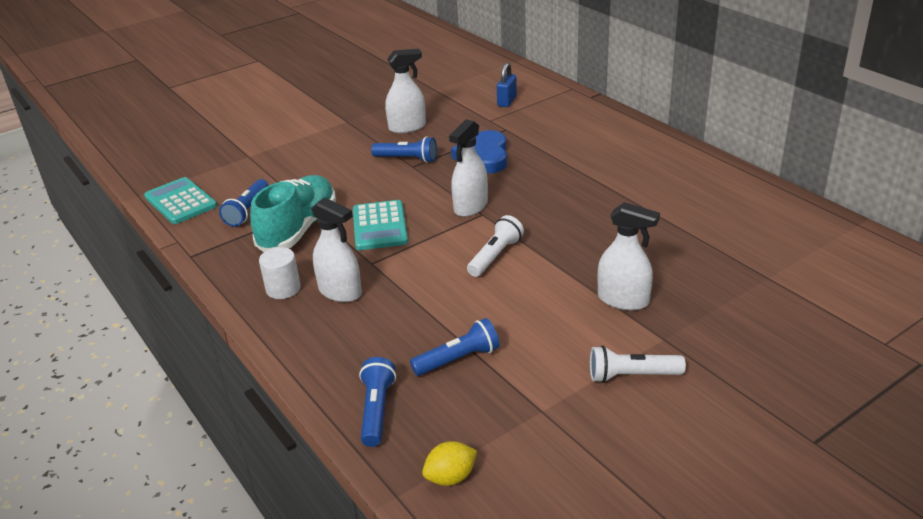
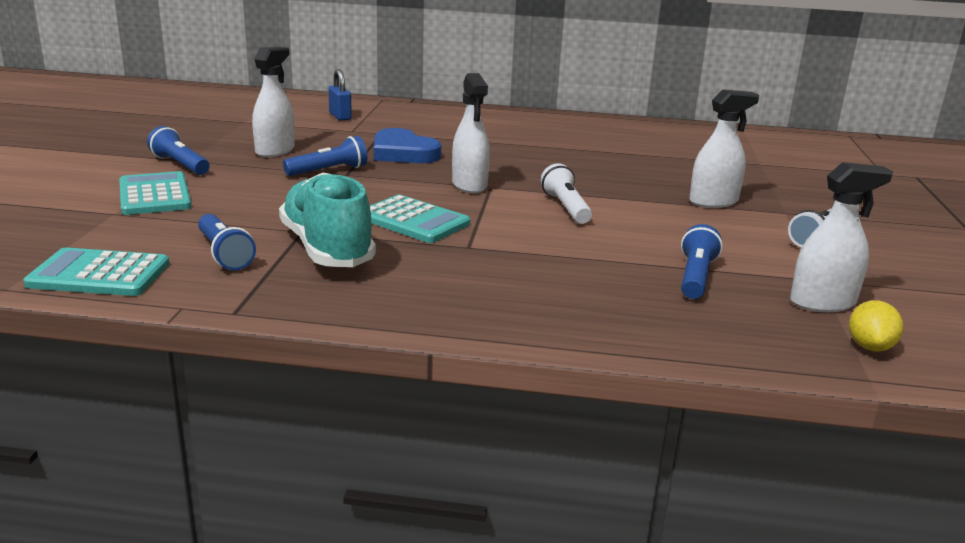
camera: 50 degrees left, 10 degrees down
(283, 289) = (422, 295): white cylinder -> none
(286, 147) = (154, 195): none -> turquoise calculator
(340, 291) = (487, 276): white spray bottle -> white spray bottle (822, 302)
(377, 410) = (720, 336): blue flashlight -> blue flashlight (180, 165)

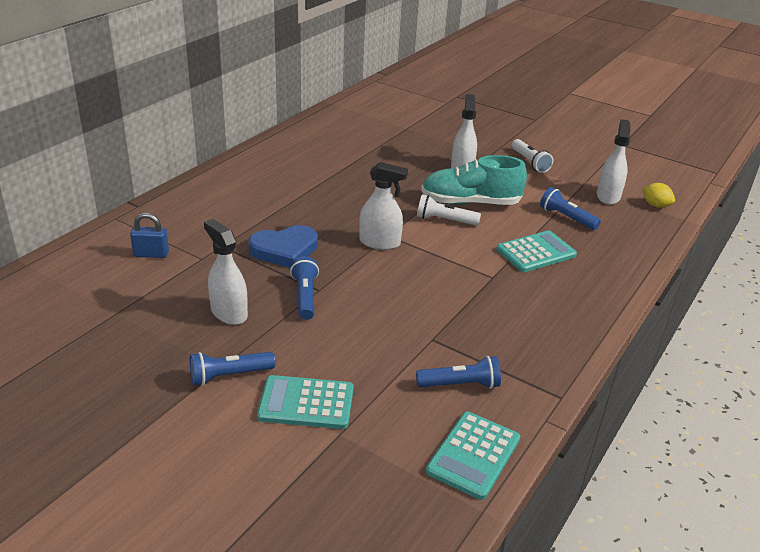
camera: 65 degrees left, 10 degrees up
(327, 248) = (470, 335): turquoise shoe -> turquoise shoe (470, 203)
(414, 220) = (437, 285): turquoise calculator -> turquoise calculator (536, 252)

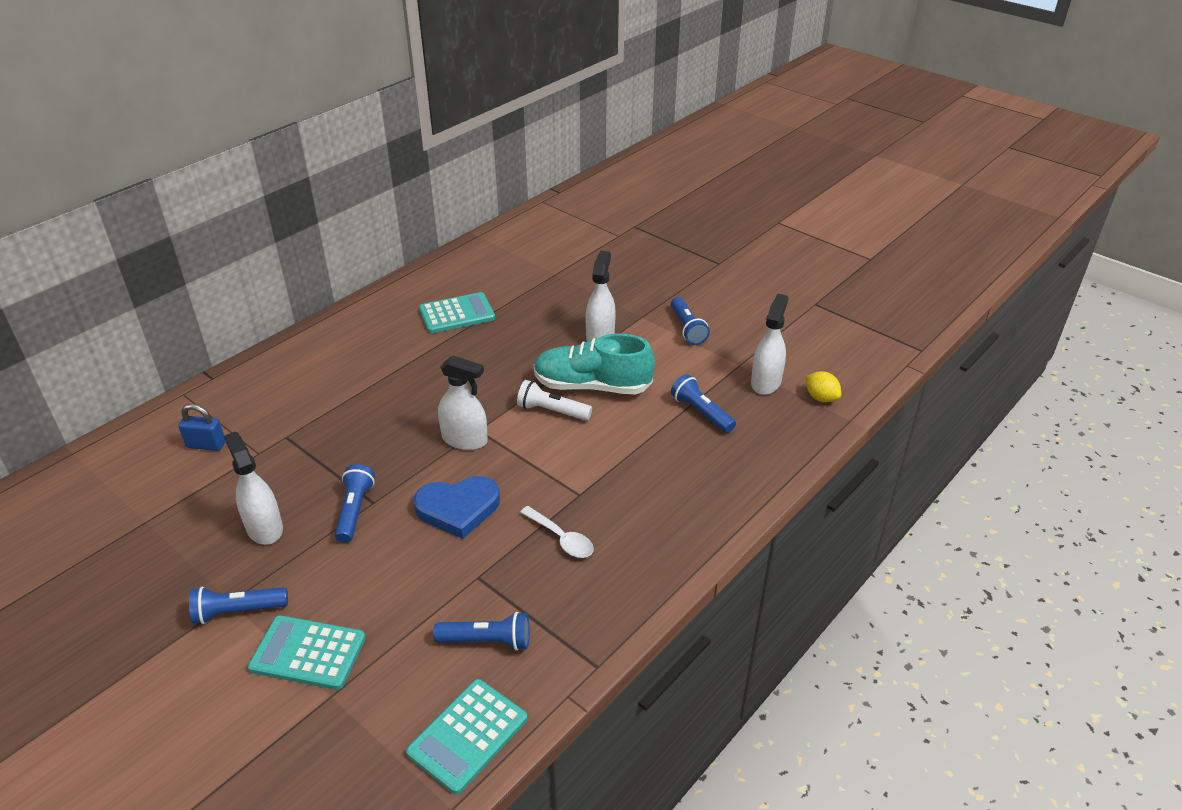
camera: 10 degrees right, 5 degrees up
(284, 250) = (353, 445): blue heart -> blue heart (458, 508)
(491, 308) = (561, 538): none -> white spoon
(530, 162) = (687, 328): white flashlight -> blue flashlight
(536, 252) = (644, 461): turquoise calculator -> turquoise calculator (457, 314)

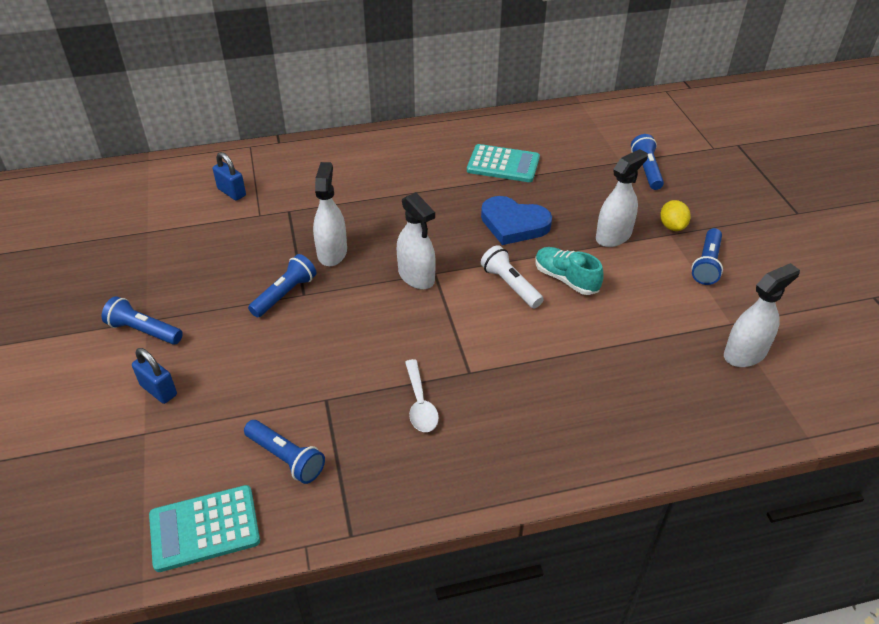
camera: 35 degrees right, 5 degrees up
(264, 528) = (214, 276): white spray bottle -> white spray bottle (332, 252)
(308, 653) = (158, 390): turquoise calculator -> blue padlock
(458, 508) = (361, 333): blue heart -> blue heart (514, 224)
(592, 386) = (566, 279): turquoise shoe -> turquoise shoe, size x0.62
(701, 412) = (650, 352): blue flashlight -> blue flashlight (646, 170)
(821, 398) = (794, 398): yellow lemon -> yellow lemon (672, 226)

